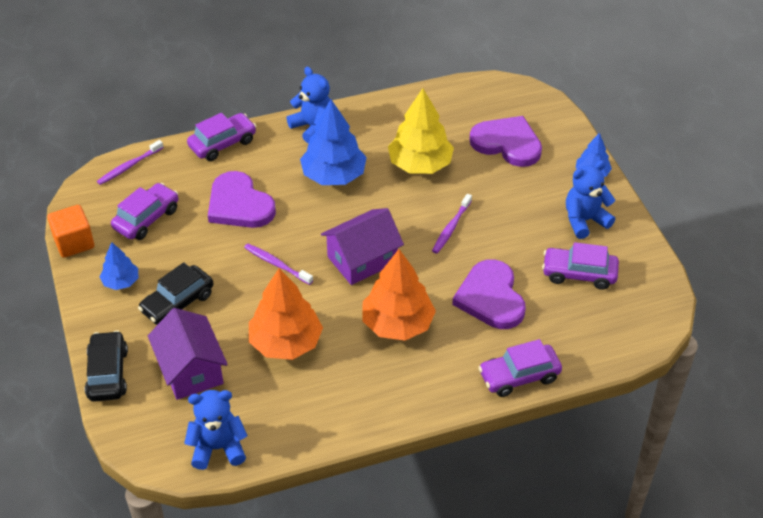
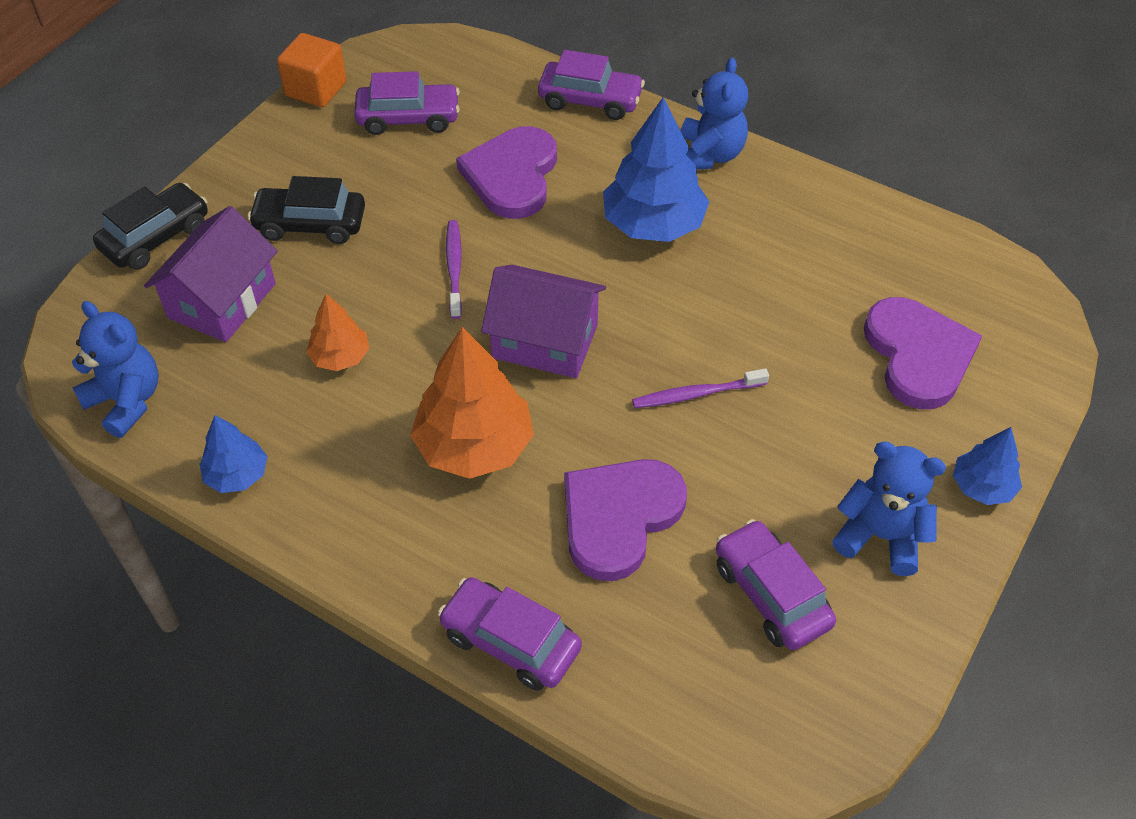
camera: 50 degrees right, 5 degrees up
(121, 282) = (296, 160): blue tree -> blue tree (237, 475)
(129, 166) = (469, 55): purple toothbrush -> none
(285, 342) = (340, 357): orange tree -> orange tree, size x0.54
(420, 164) = (770, 291): yellow tree -> none

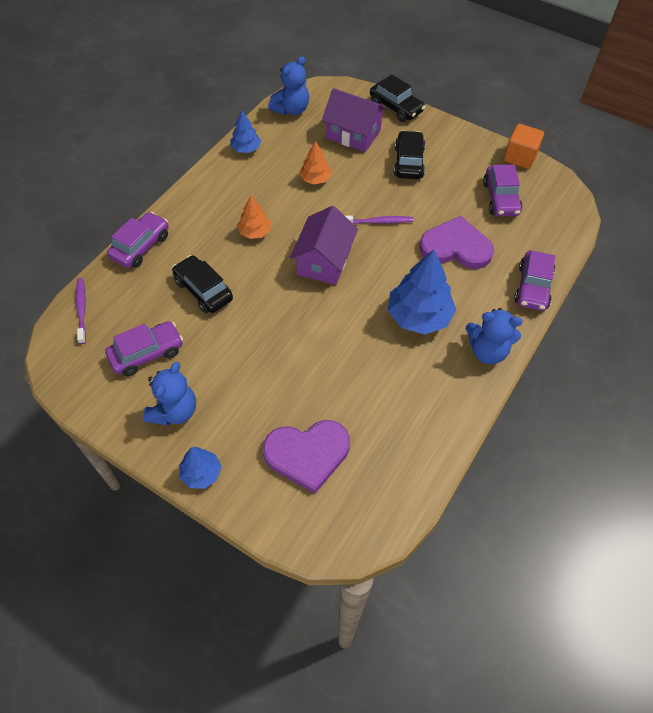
camera: 90 degrees right, 5 degrees up
(474, 446) = (255, 232): orange tree -> orange tree, size x0.54
(619, 517) = (203, 290): purple heart -> black car
(696, 394) = (282, 329): purple toothbrush -> purple toothbrush (81, 309)

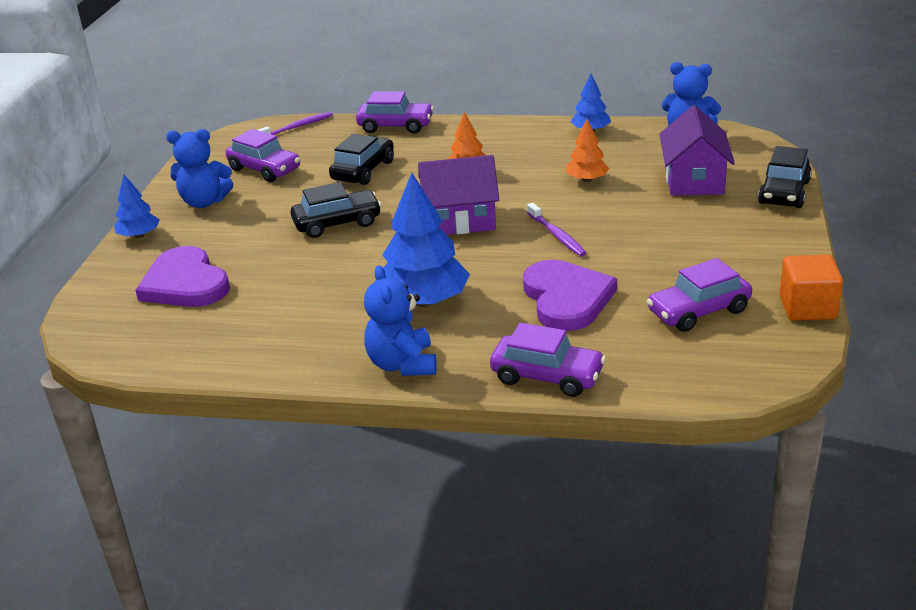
camera: 70 degrees right, 25 degrees down
(409, 162) = (688, 227): black car -> black car (337, 223)
(532, 287) = (547, 376): purple car -> purple car turned 150 degrees counterclockwise

